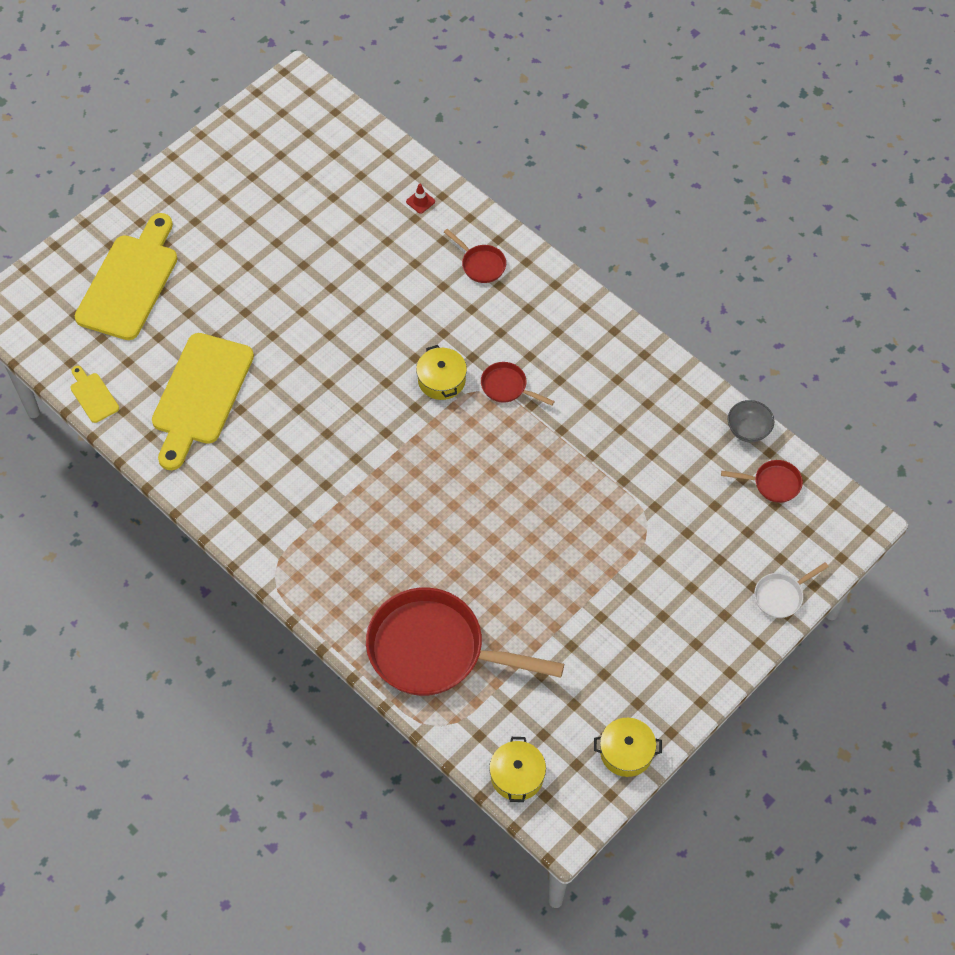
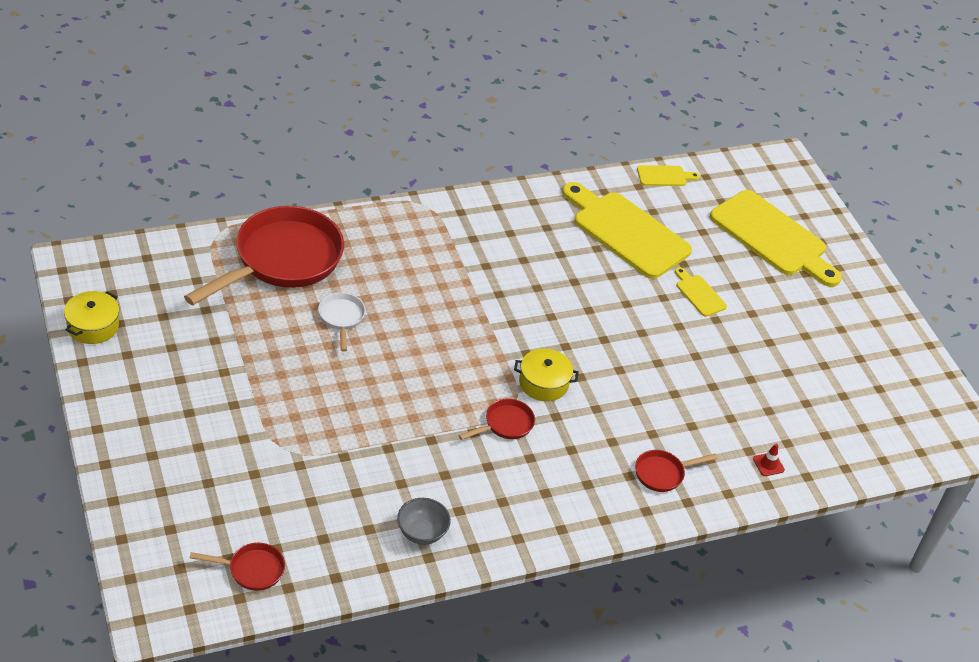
camera: 110 degrees right, 15 degrees down
(249, 311) = (699, 294): none -> yellow cutting board
(517, 776) = (136, 256): yellow pot -> none
(748, 430) = (325, 584): grey bowl -> grey bowl (422, 533)
(773, 483) = (252, 570): red pan -> red pan turned 120 degrees counterclockwise
(781, 596) = (133, 507): white pan -> white pan (341, 318)

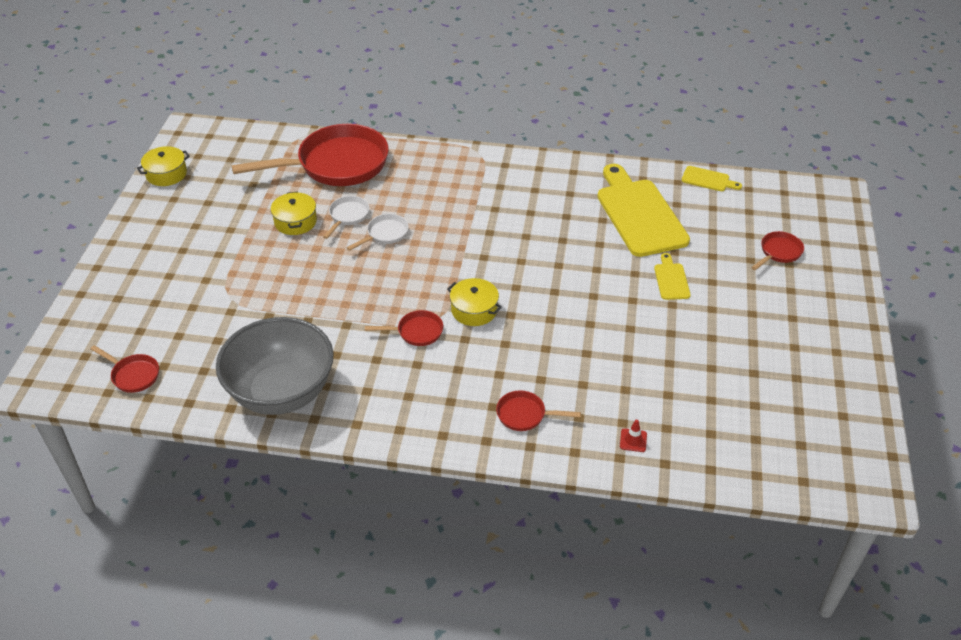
camera: 35 degrees right, 0 degrees up
(289, 341) = (295, 221): none -> yellow pot
(396, 327) = (385, 234): none -> white pan
(422, 533) = (282, 392): grey bowl -> grey bowl, size x2.37
(772, 237) = (778, 252): yellow cutting board -> red pan

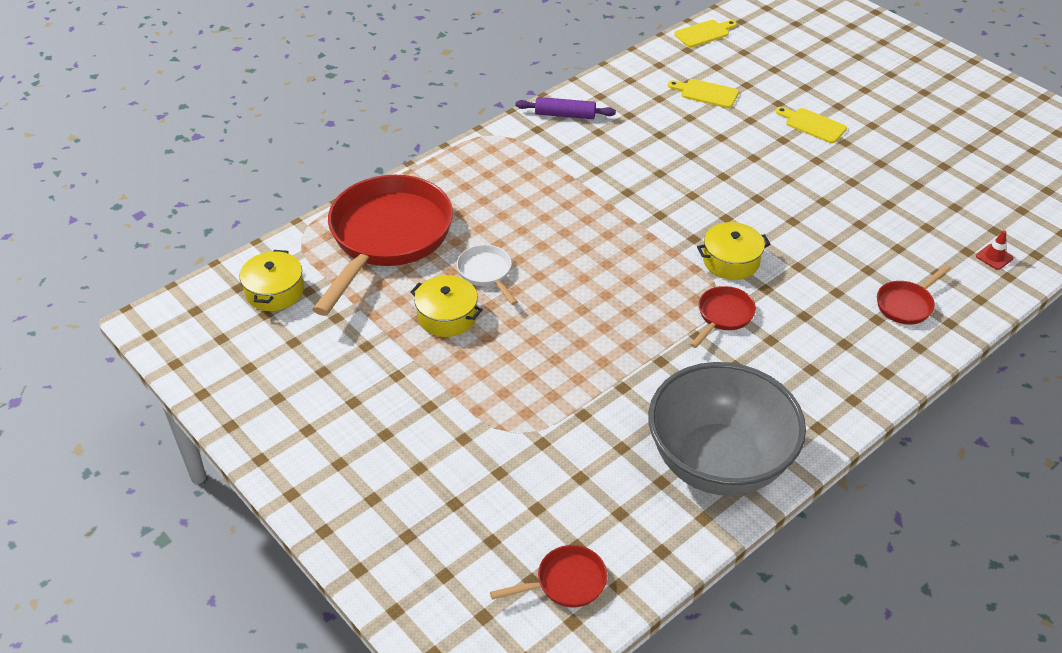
camera: 50 degrees left, 0 degrees up
(166, 174) = (220, 382): yellow pot -> yellow pot (274, 291)
(385, 234) = (548, 261): white pan -> none
(534, 168) = (565, 115): none -> purple rolling pin
(639, 214) = (706, 93): yellow cutting board -> yellow cutting board, size x0.44
(778, 252) = (838, 53): red pan -> none

